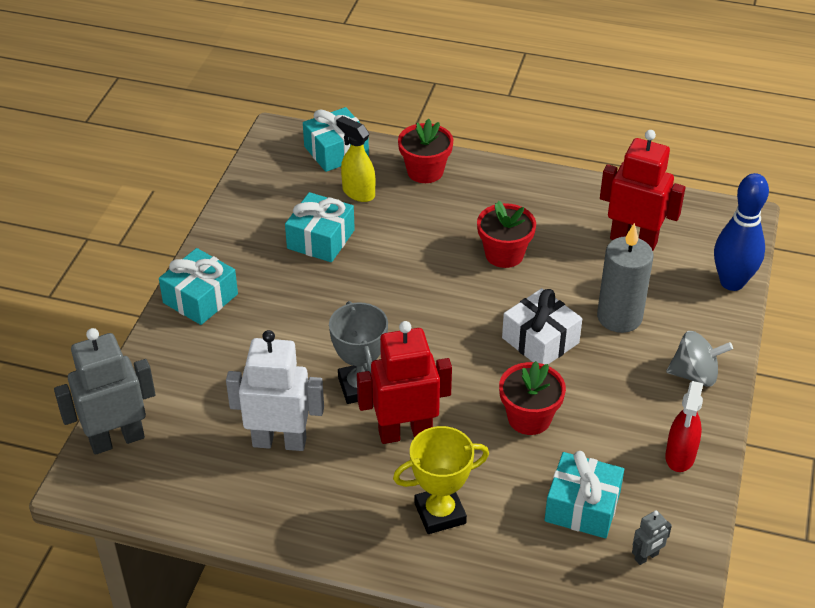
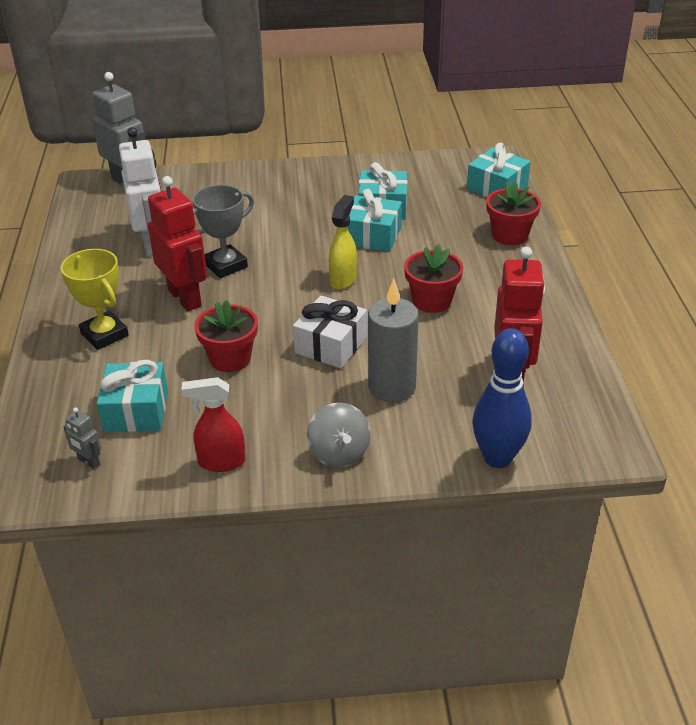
camera: 70 degrees right, 5 degrees down
(200, 298) = (282, 176): turquoise gift -> turquoise gift (372, 236)
(358, 193) = (453, 210): yellow spray bottle -> yellow spray bottle (343, 279)

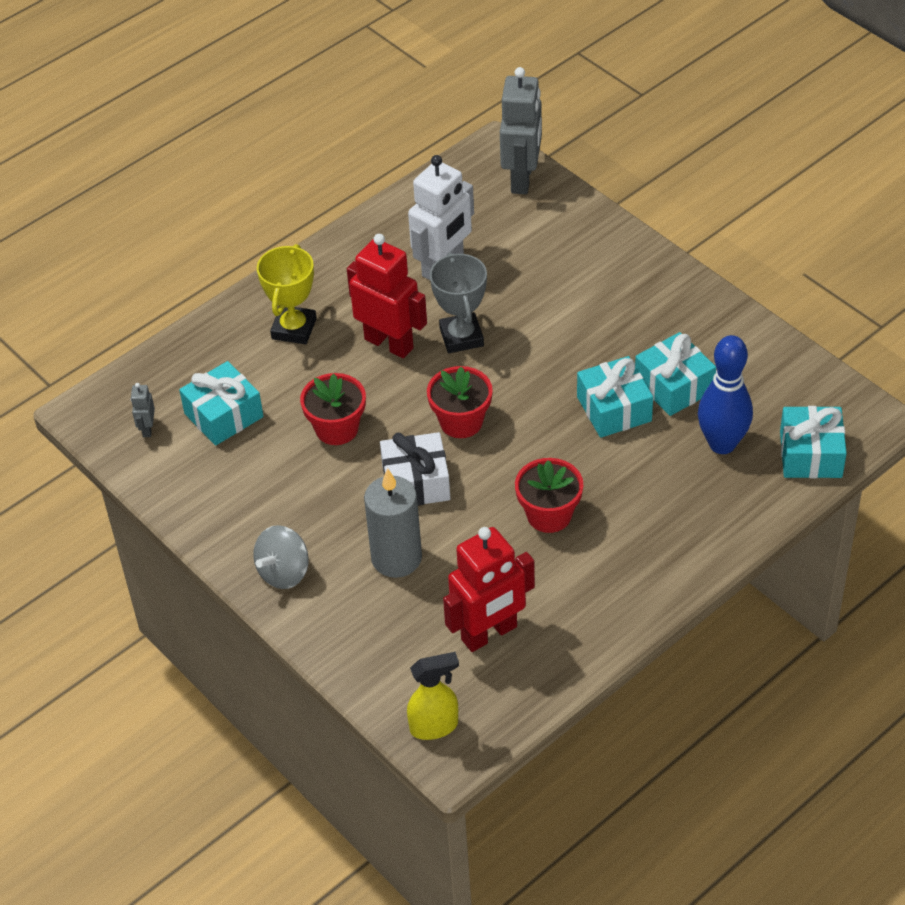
camera: 55 degrees right, 10 degrees up
(185, 298) = (389, 343): red robot -> red robot turned 75 degrees counterclockwise
(221, 462) = (212, 506): red spray bottle -> none
(225, 265) = (461, 337): grey trophy -> grey trophy turned 60 degrees clockwise
(343, 279) = (521, 431): yellow spray bottle -> yellow spray bottle (434, 726)
(497, 458) = (368, 680): blue bowling pin -> blue bowling pin (722, 444)
(510, 235) = (725, 513): red flower pot -> red flower pot (461, 422)

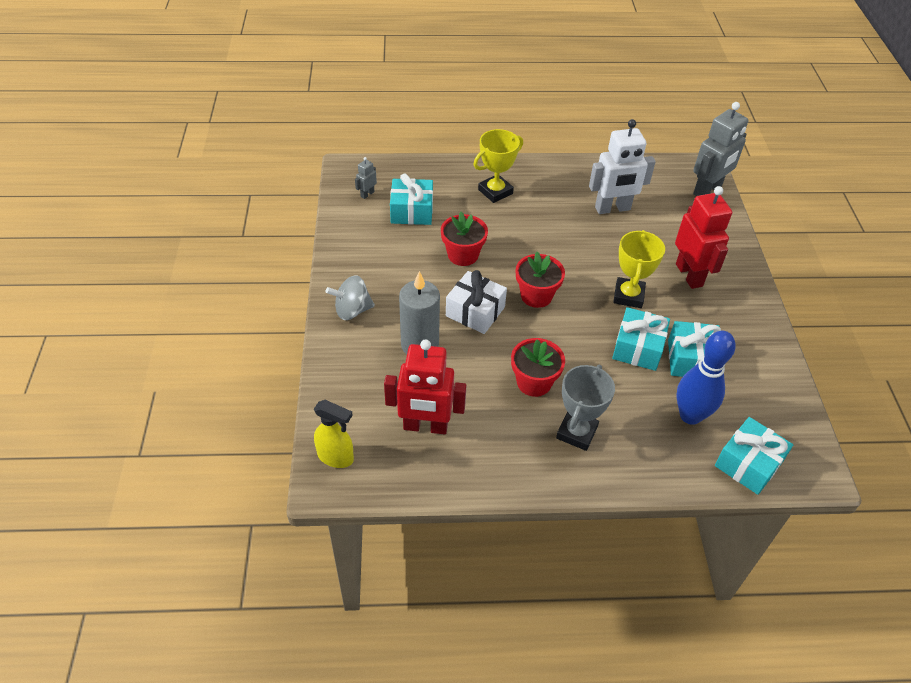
camera: 35 degrees right, 0 degrees up
(389, 343) = (539, 229): red robot -> red robot (689, 275)
(461, 337) = (584, 251): grey trophy -> grey trophy (576, 432)
(553, 358) = (628, 296): none -> yellow trophy

